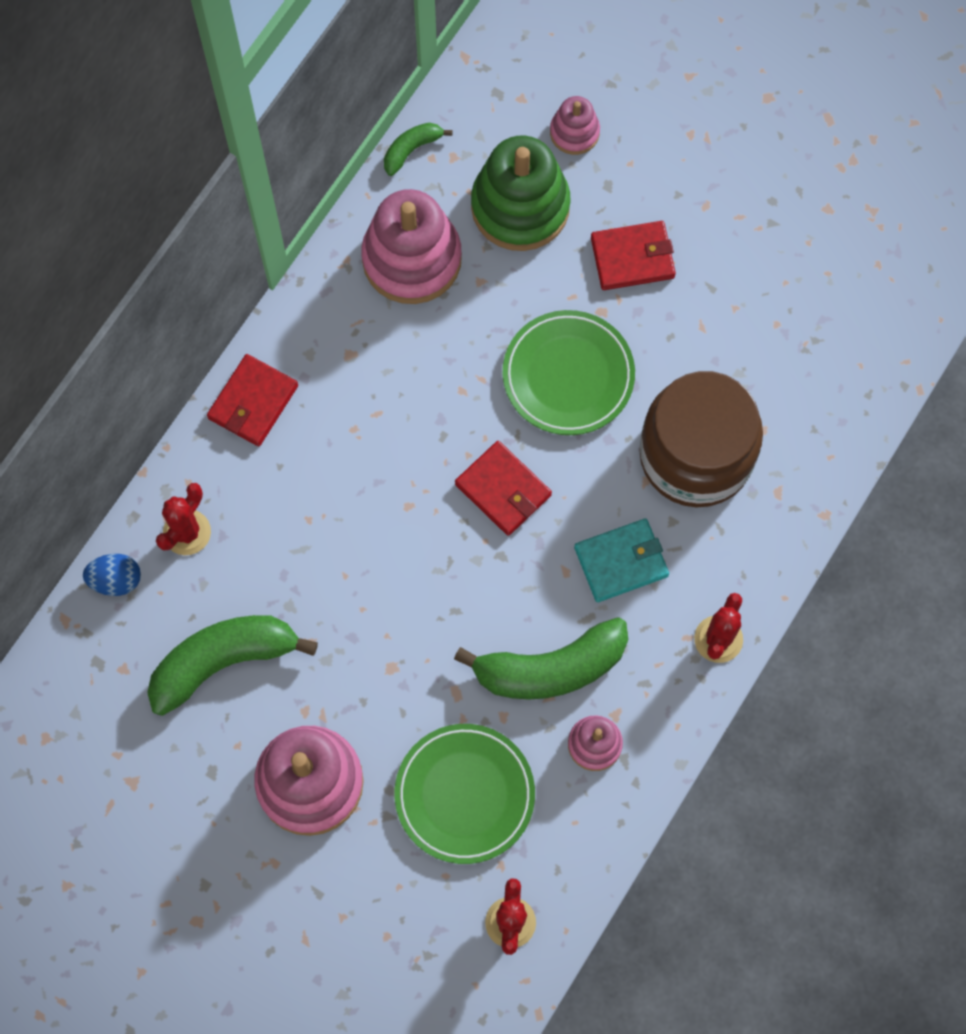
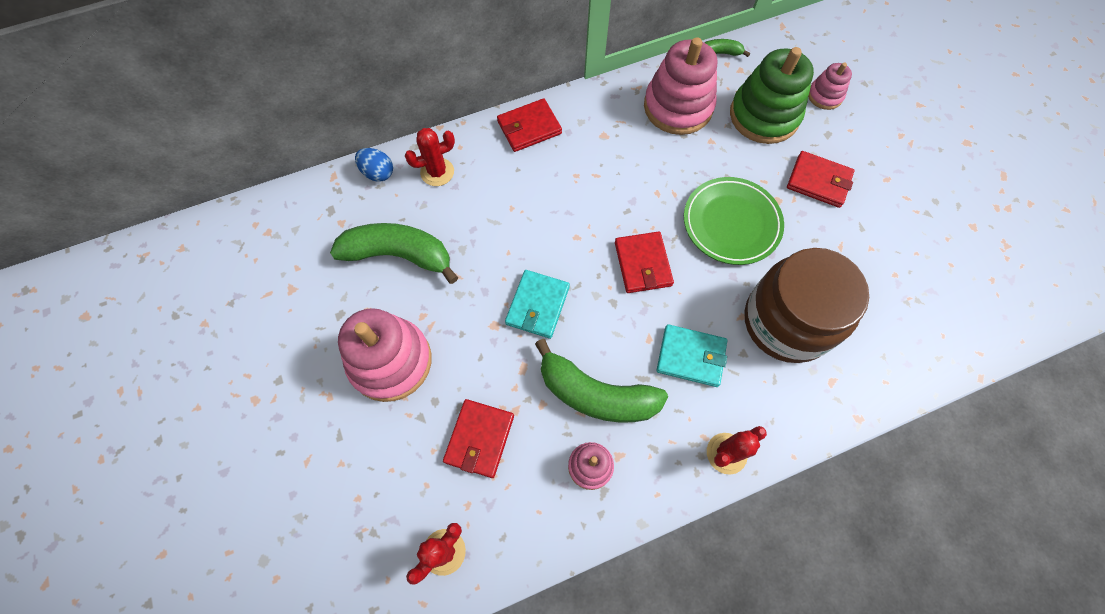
camera: 35 degrees right, 5 degrees down
(422, 614) = (537, 305): none -> turquoise wallet
(464, 795) = (479, 438): green plate -> red wallet

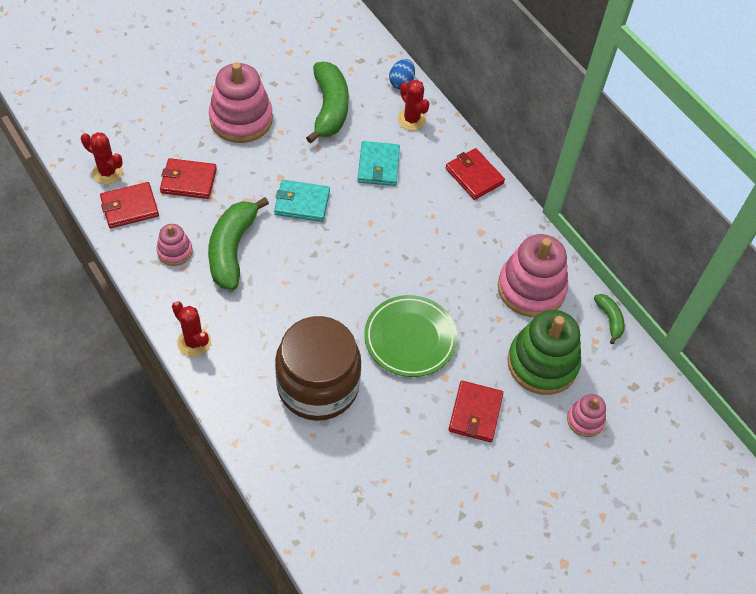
camera: 75 degrees right, 10 degrees down
(642, 264) = (354, 272): red wallet -> red wallet (129, 207)
(690, 357) = (273, 313): turquoise wallet -> turquoise wallet (378, 165)

